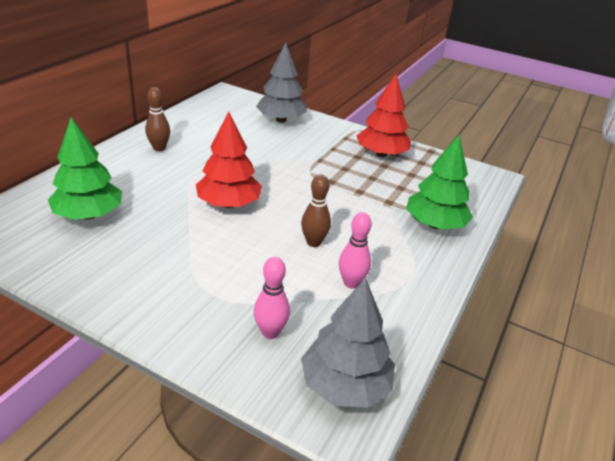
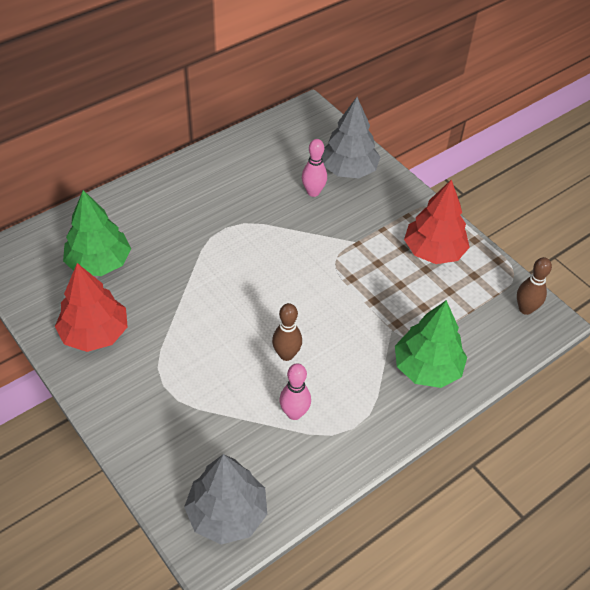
camera: 25 degrees right, 15 degrees up
(159, 148) = (197, 187): brown bowling pin -> brown bowling pin (525, 309)
(229, 204) = (230, 282): red tree -> red tree (95, 333)
(270, 332) = (193, 442): pink bowling pin -> pink bowling pin (313, 192)

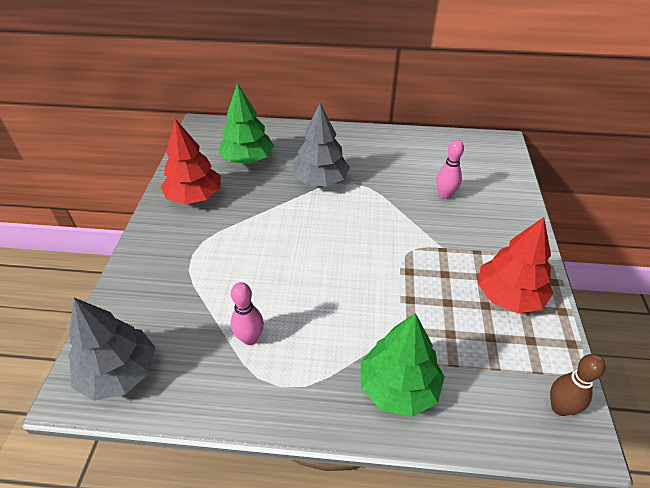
camera: 45 degrees right, 5 degrees down
(286, 355) = (294, 292): brown bowling pin -> none
(348, 170) = (493, 195): grey tree -> grey tree (320, 180)

